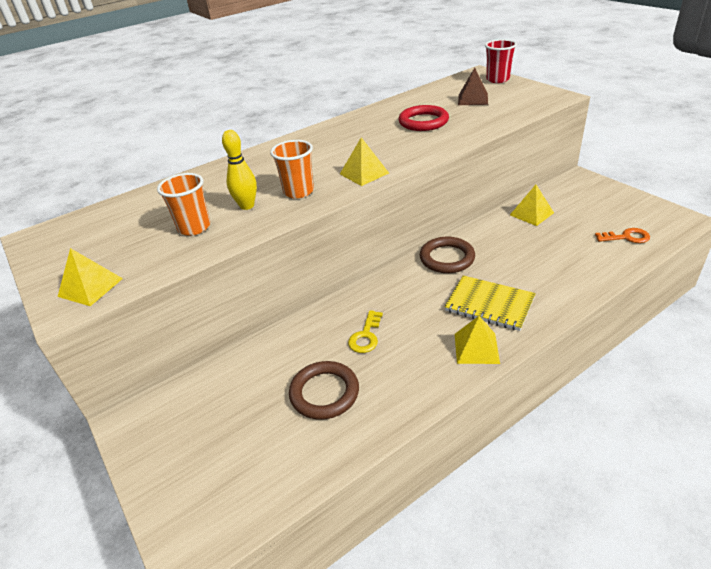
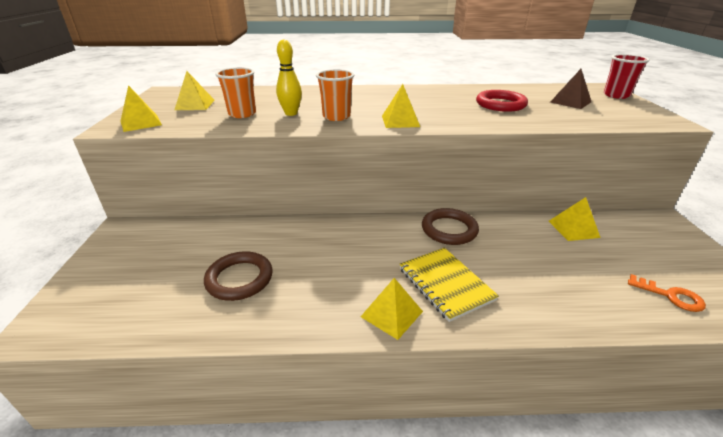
camera: 30 degrees right, 5 degrees down
(115, 239) = (195, 105): none -> yellow pyramid
(366, 336) = (316, 255): yellow key -> none

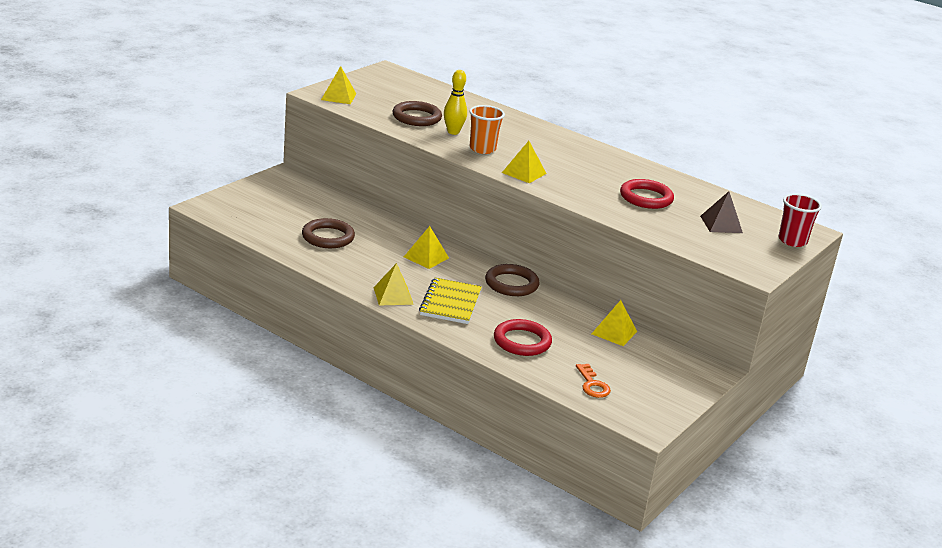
camera: 35 degrees right, 5 degrees down
(195, 105) = (394, 94): yellow pyramid -> yellow pyramid (426, 257)
(242, 114) = (416, 117): orange cup -> brown ring
(556, 287) = (522, 341): none -> red ring

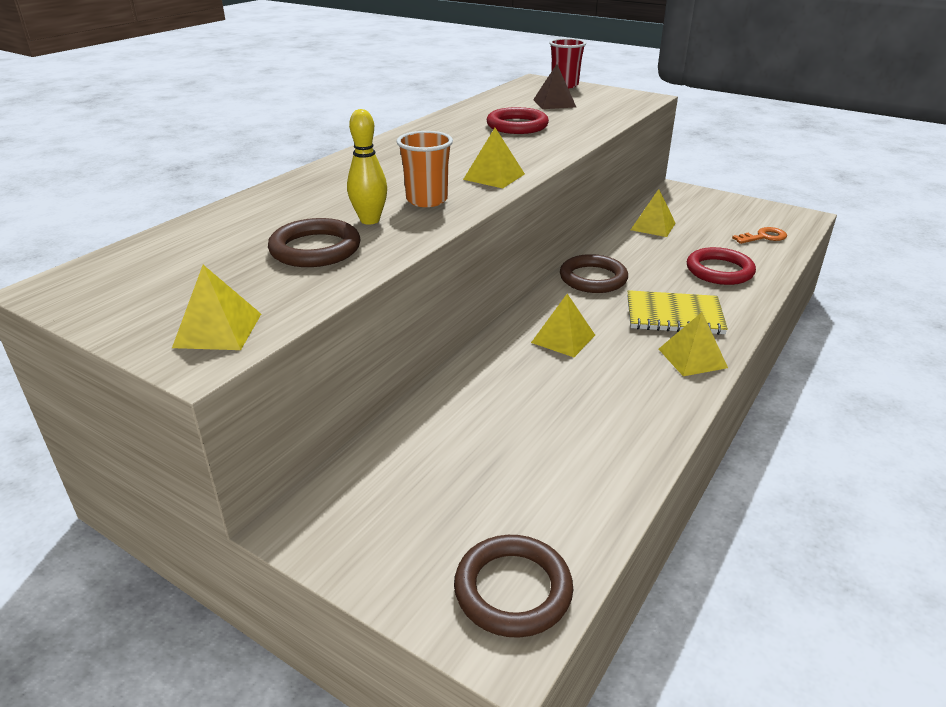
camera: 90 degrees left, 5 degrees up
(328, 237) = (553, 435): brown ring -> brown ring (513, 590)

